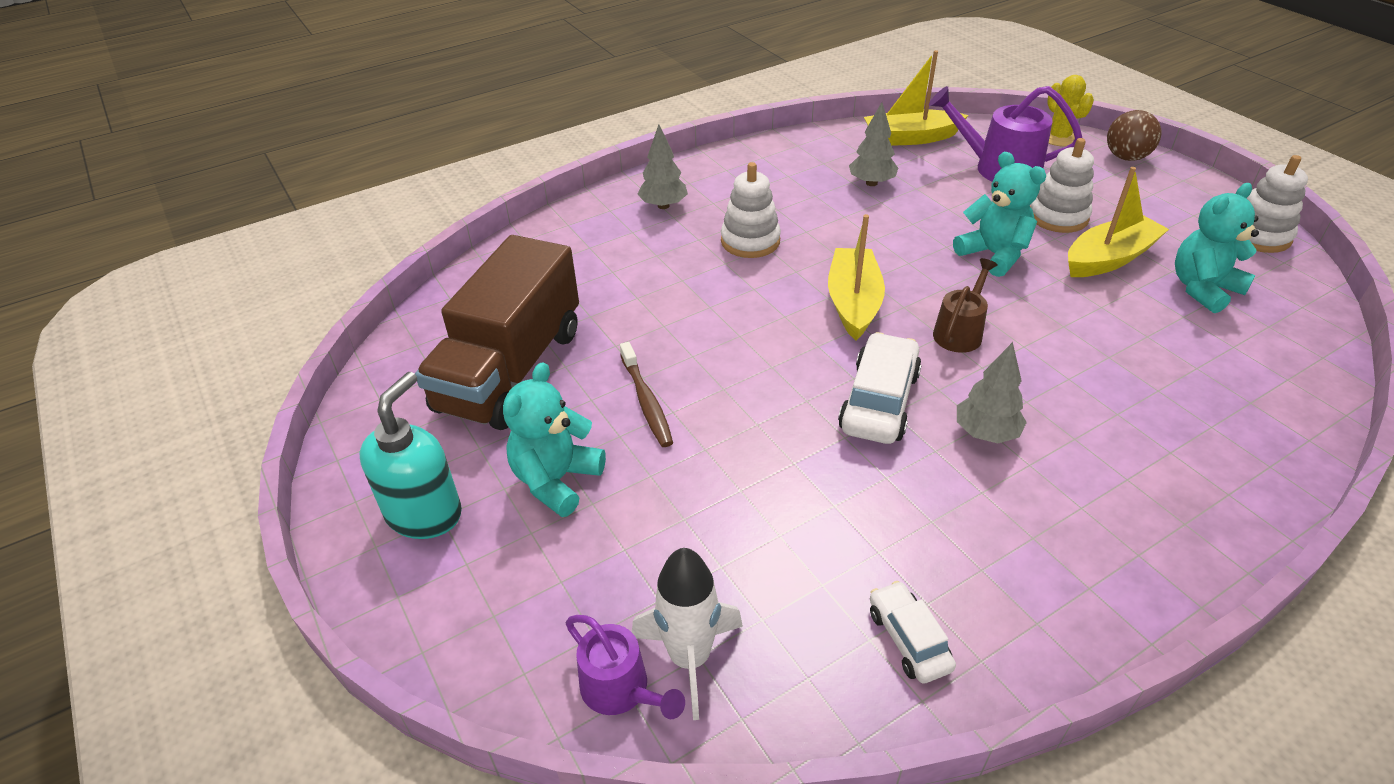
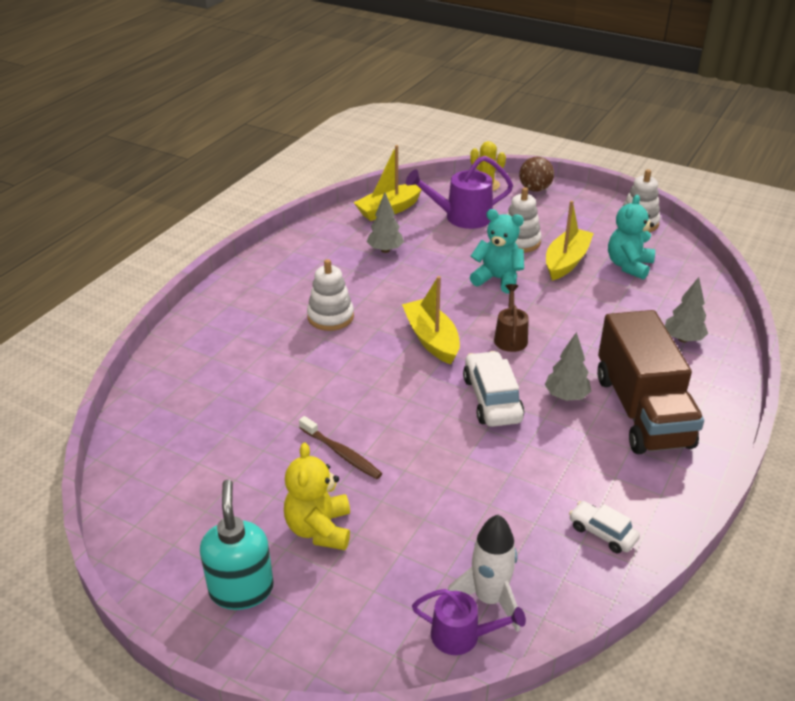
camera: 30 degrees left, 5 degrees down
(511, 369) = (223, 467): brown truck -> brown truck (642, 410)
(556, 480) = (319, 529): turquoise teddy bear -> yellow teddy bear
(663, 206) = (245, 309): grey tree -> grey tree (683, 339)

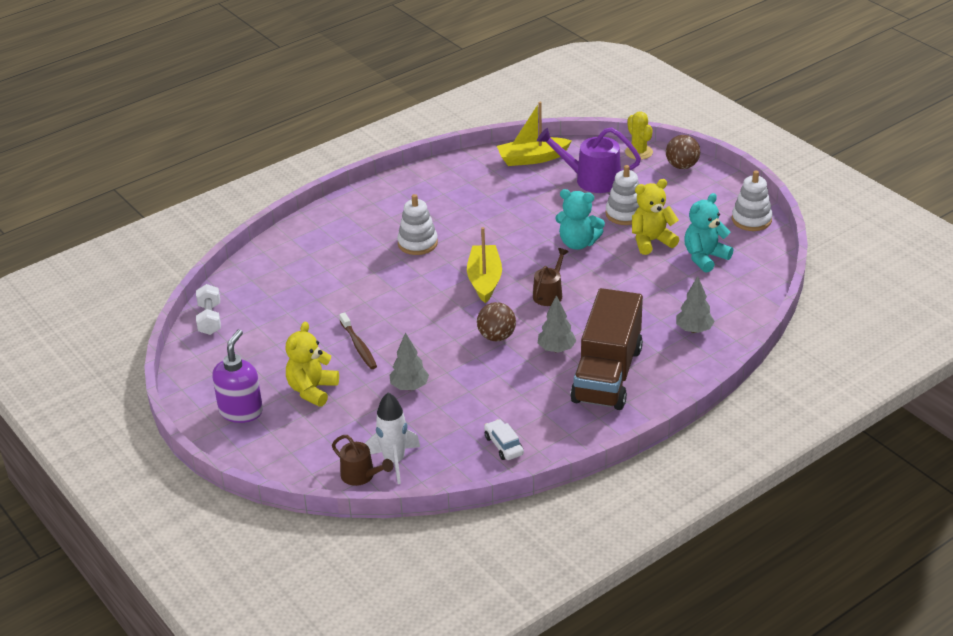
camera: 25 degrees right, 0 degrees up
(129, 469) = (210, 319): none -> white dumbbell
(241, 589) = (241, 411): turquoise soap dispenser -> purple soap dispenser
(385, 250) = (501, 196): grey tree -> grey tree (409, 387)
(462, 636) = (361, 476): purple watering can -> brown watering can
(492, 399) = (496, 336): white car -> brown ball
(497, 279) = (578, 243): turquoise teddy bear -> turquoise teddy bear turned 150 degrees clockwise
(566, 261) = (651, 241): yellow boat -> yellow teddy bear

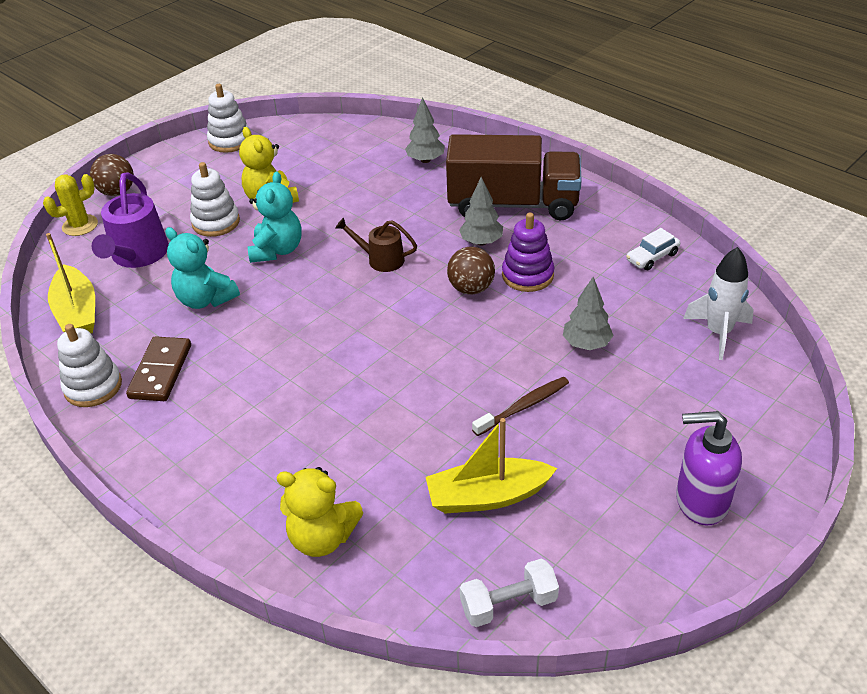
camera: 100 degrees left, 5 degrees up
(312, 390) = (627, 434): yellow teddy bear -> yellow teddy bear (322, 537)
(361, 476) = (756, 355): brown watering can -> none
(417, 243) = (283, 391): white stacking toy -> white stacking toy (93, 387)
(457, 194) = (160, 371): none -> brown domino
(484, 280) = (361, 315): yellow boat -> yellow boat (487, 496)
(503, 369) = (527, 275): none -> purple stacking toy
(705, 257) = (300, 163): turquoise teddy bear -> turquoise teddy bear (205, 299)

